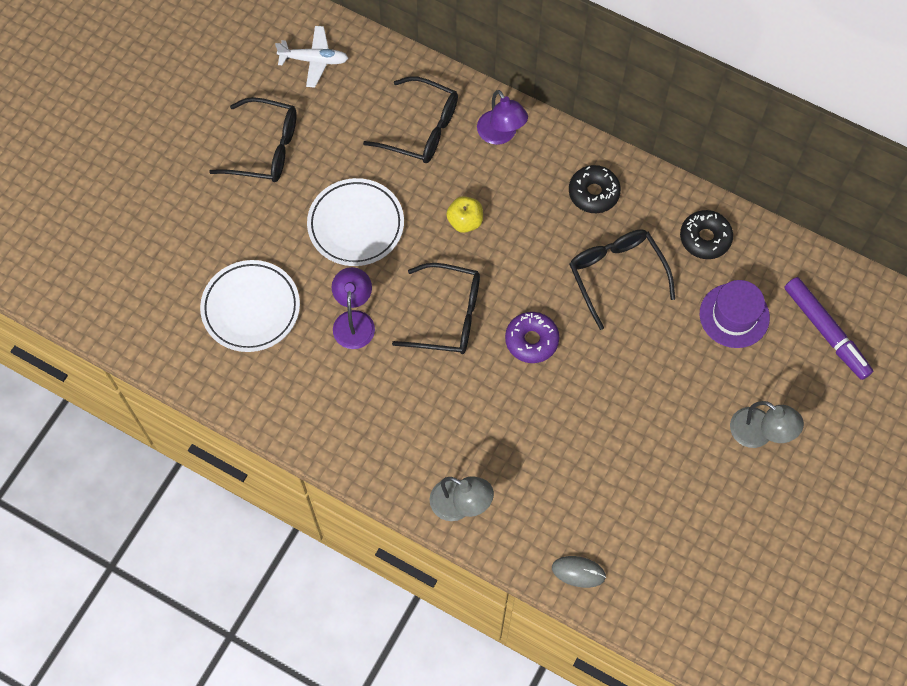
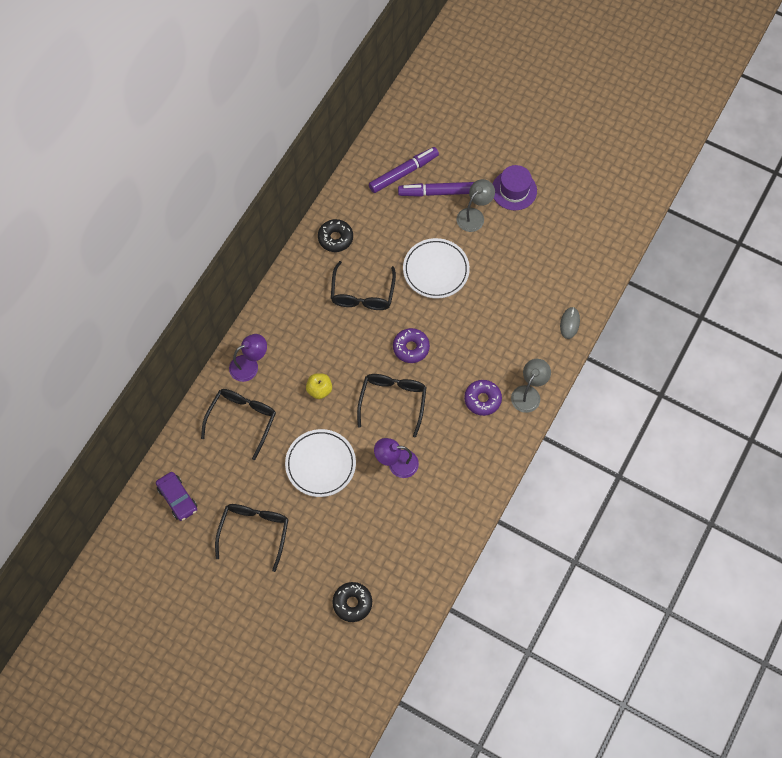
camera: 90 degrees left, 0 degrees up
(251, 308) = (387, 535): white plate -> white plate (436, 270)
(314, 60) = (177, 498): white plane -> purple car
(450, 438) = (482, 399): none -> purple donut
(593, 193) = (299, 306): black donut -> black donut (352, 603)
(616, 275) = (362, 293): black glasses -> black glasses turned 60 degrees counterclockwise
(734, 315) = (392, 224): purple hat -> purple hat (514, 190)
(796, 380) = (437, 192): none -> purple marker

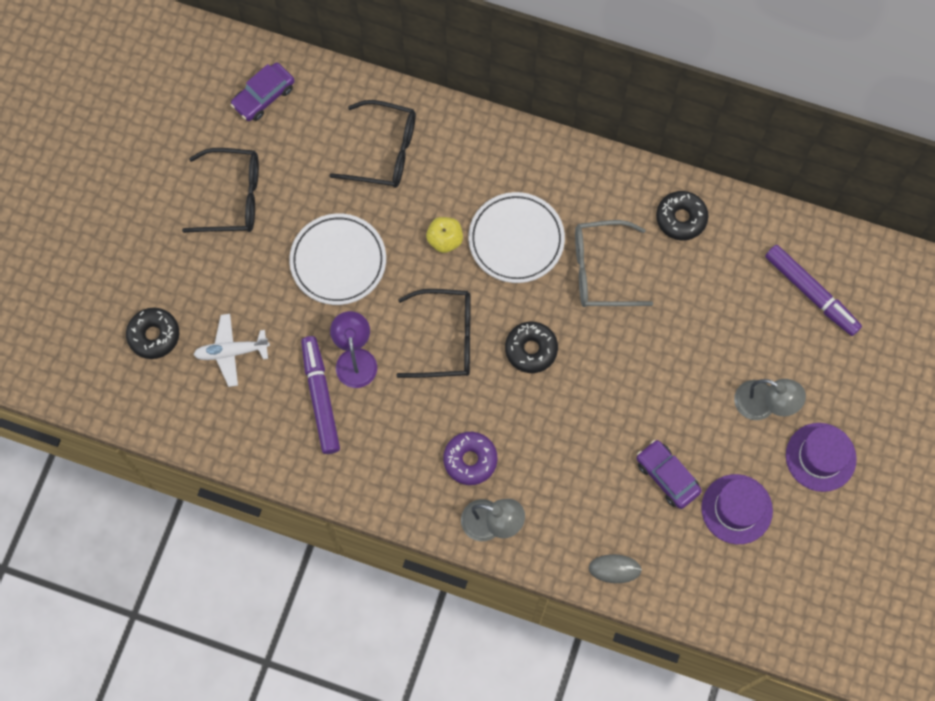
camera: 80 degrees right, 5 degrees up
(249, 365) = (464, 144): purple lamp -> none
(362, 293) = (601, 270): black glasses -> grey glasses
(375, 548) = (231, 352): none -> white plane
(411, 348) = (531, 349): purple donut -> black donut
(436, 270) = (660, 364): white plate -> white plate (516, 240)
(437, 192) = (790, 346): purple marker -> purple marker (320, 397)
(513, 281) = (667, 476): none -> purple car
(540, 244) = (736, 509): none -> purple hat

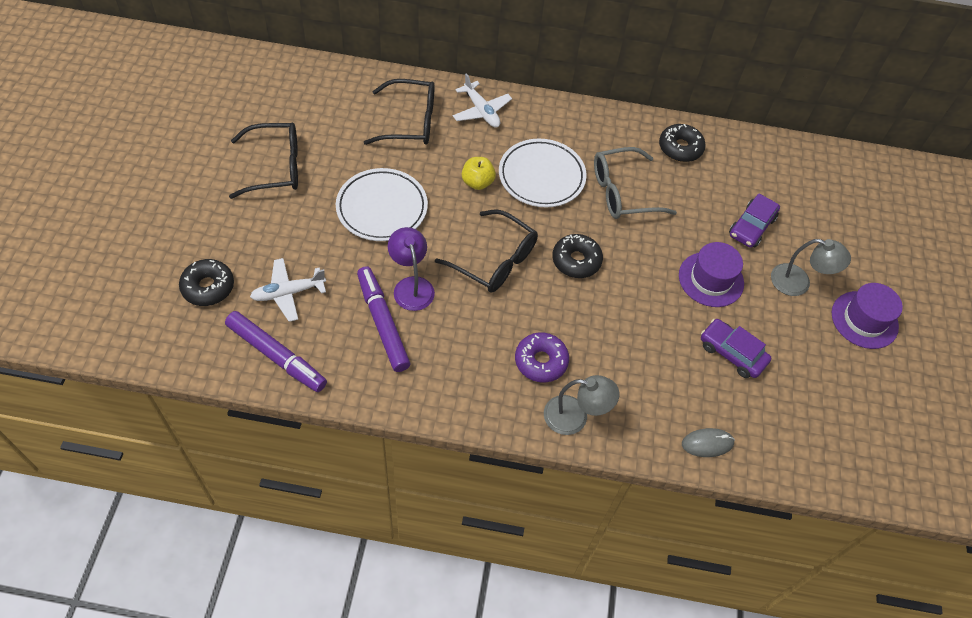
camera: 15 degrees left, 15 degrees down
(264, 96) = (295, 91): purple car -> purple car (751, 227)
(445, 338) = (494, 260): black glasses -> black glasses turned 45 degrees clockwise
(466, 144) = (481, 111): none -> white plane
(736, 509) = (805, 373): purple hat -> purple hat (711, 279)
(811, 293) = (808, 192): purple marker -> purple marker (276, 356)

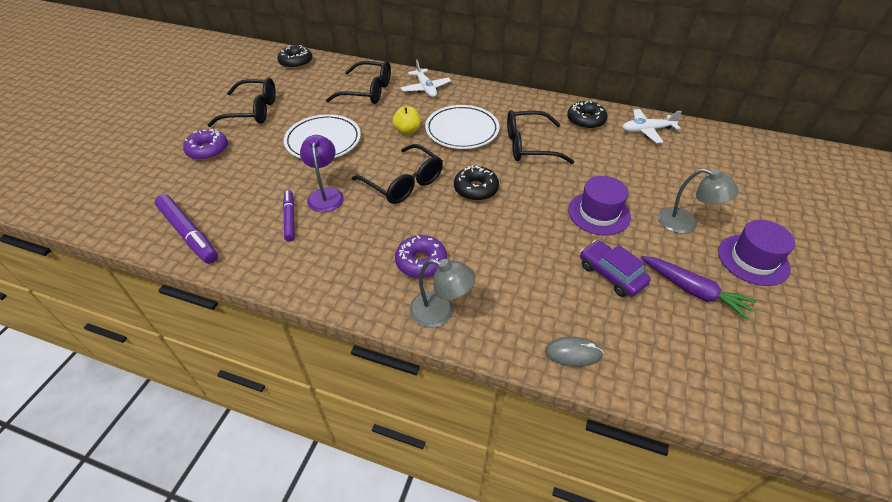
camera: 15 degrees right, 10 degrees down
(208, 287) = (160, 181): black donut -> black donut (296, 62)
(246, 236) = (208, 150): none -> purple donut
(288, 293) = (221, 190): white plane -> white plane (647, 130)
(383, 323) = (290, 218): purple marker -> purple marker, size x0.62
(623, 192) = (529, 146): grey glasses -> black glasses
(751, 227) = (643, 178): purple car -> none
(810, 362) = (693, 290): none -> purple carrot

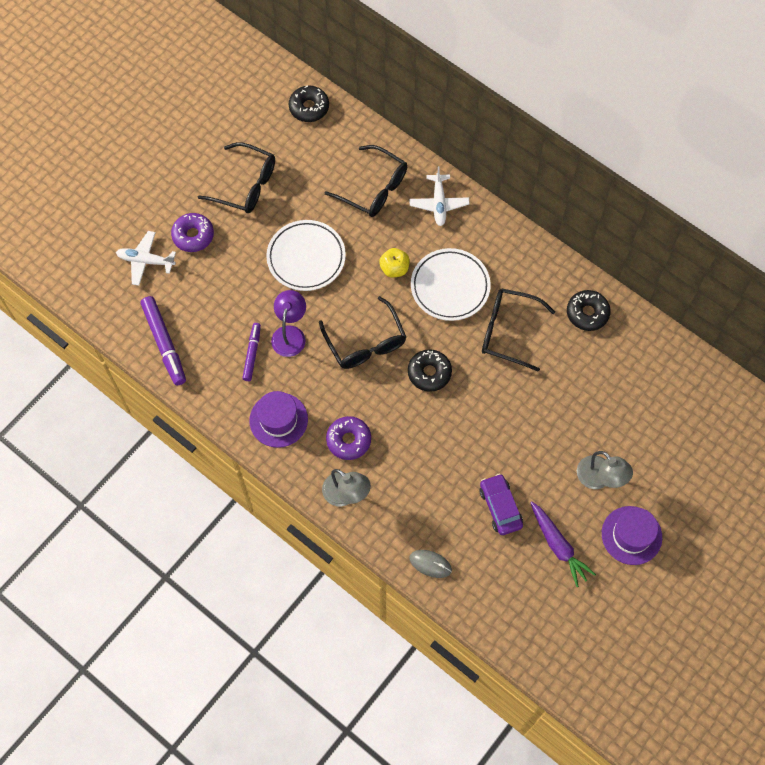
camera: 20 degrees right, 20 degrees up
(599, 213) = (528, 440): purple hat -> purple hat (278, 420)
(647, 130) = (643, 349): white plane -> white plane (146, 261)

